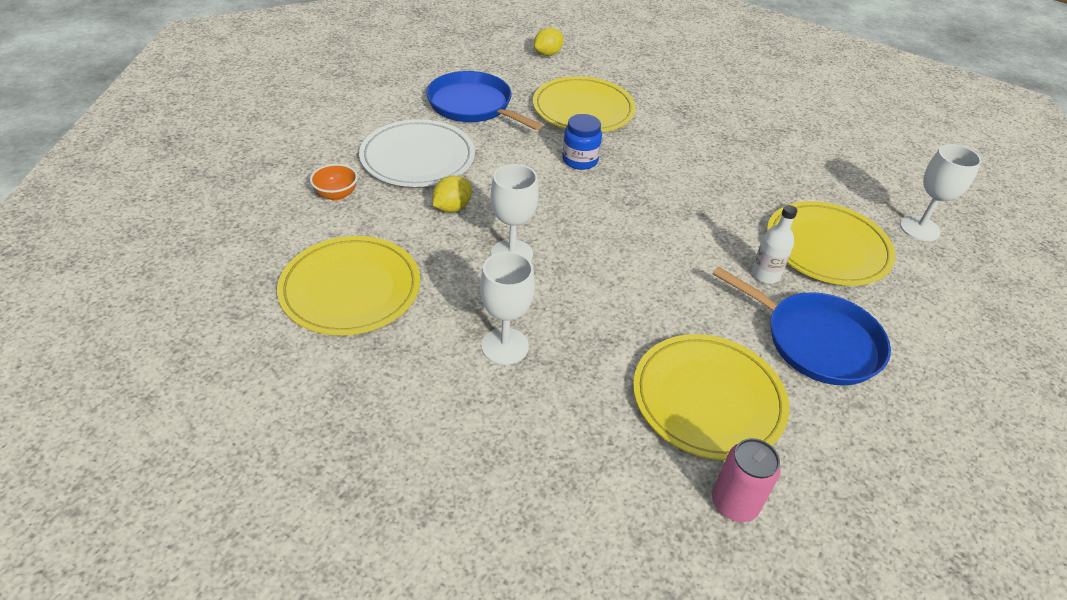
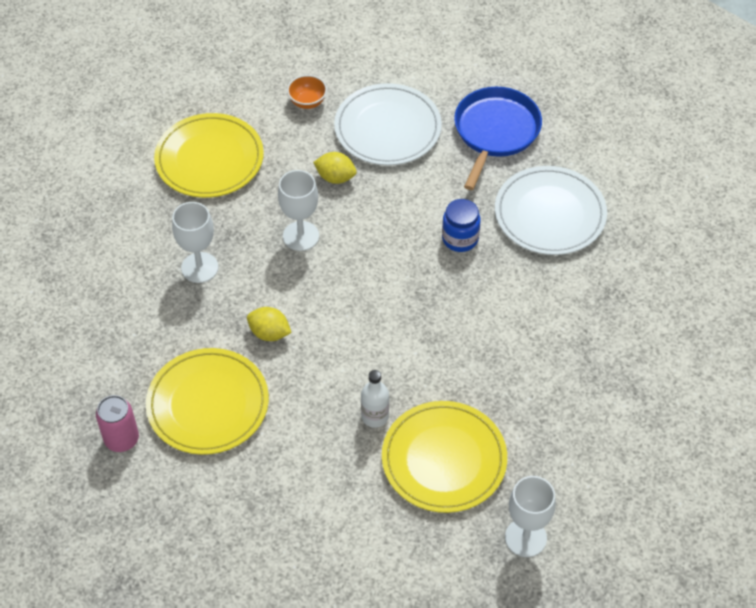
camera: 70 degrees right, 10 degrees up
(548, 54) = (638, 151): yellow lemon -> yellow lemon (269, 333)
(583, 109) = (550, 214): yellow plate -> white plate
(816, 341) = (309, 467): blue pan -> none

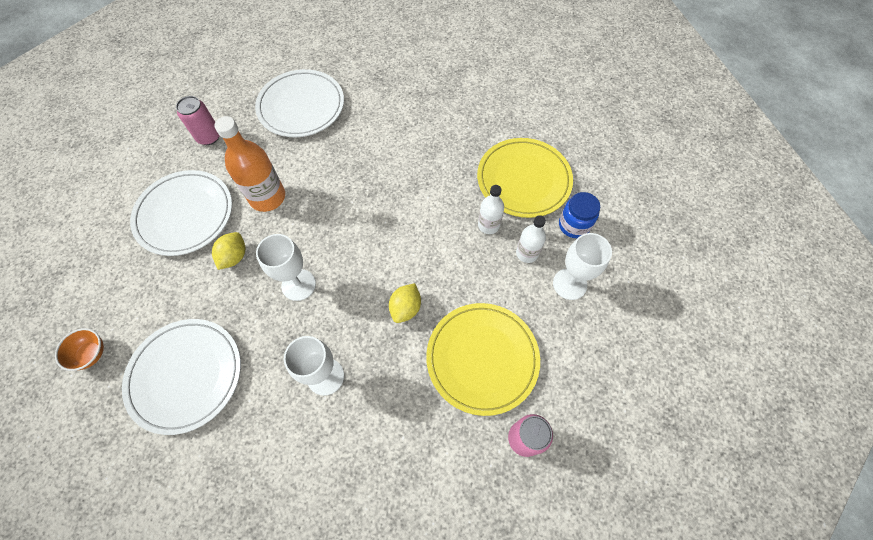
camera: 90 degrees left, 10 degrees up
(209, 159) = (186, 375): yellow plate -> white plate
(307, 102) = (132, 283): orange bowl -> orange bowl (91, 354)
(335, 456) = (527, 253): none -> white bottle
(411, 196) = (267, 197): none -> orange bottle
(460, 238) = (317, 164): blue jar -> blue jar (574, 225)
(495, 132) = (209, 137): blue pan -> pink can
(525, 538) = (580, 134): white goblet -> white goblet (569, 284)

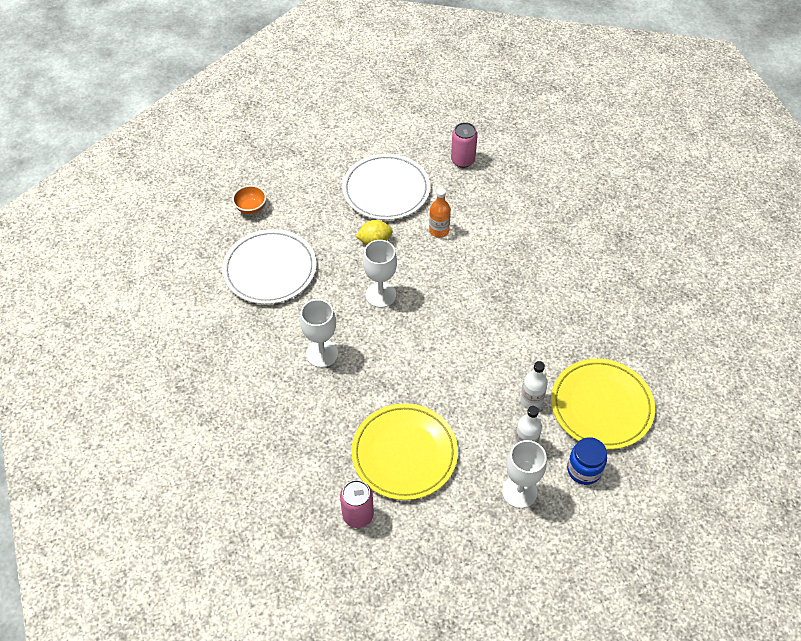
camera: 60 degrees right, 10 degrees down
(267, 197) = (439, 230): orange bottle -> orange bottle, size x0.58
(301, 106) = (541, 200): white plate -> none
(406, 308) = (411, 377): yellow lemon -> none

